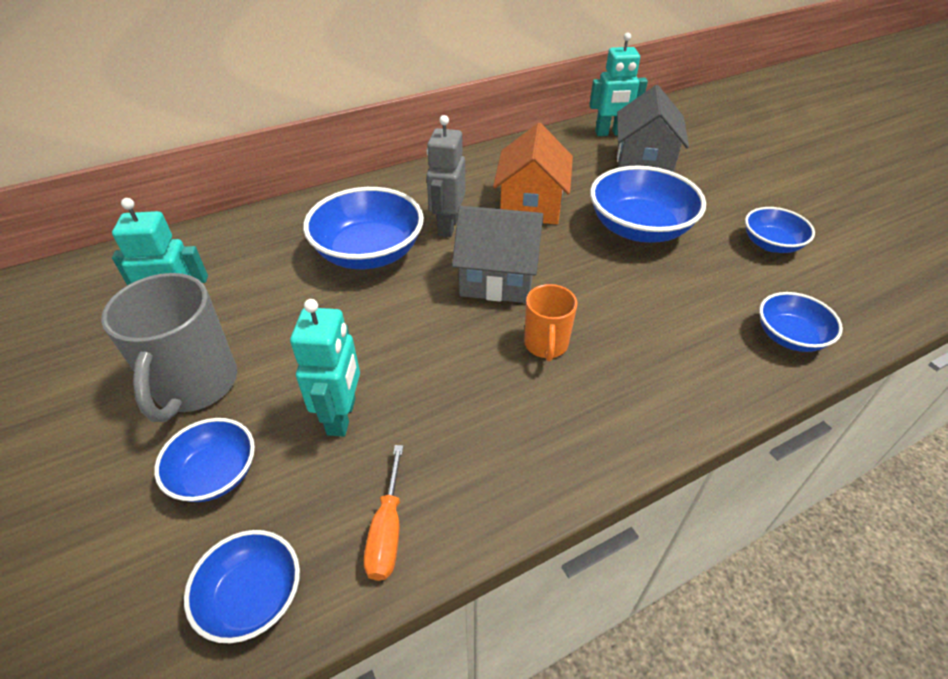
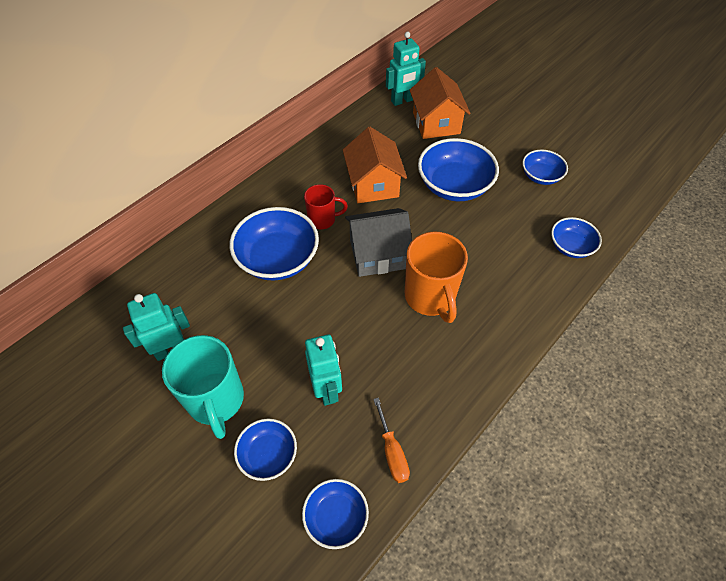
camera: 20 degrees left, 10 degrees up
(195, 386) = (216, 401): grey mug -> turquoise mug
(447, 226) = (323, 220): grey robot -> red mug
(546, 345) = (430, 297): orange mug -> orange mug, size x1.72
(644, 161) = (436, 123): grey house -> orange house

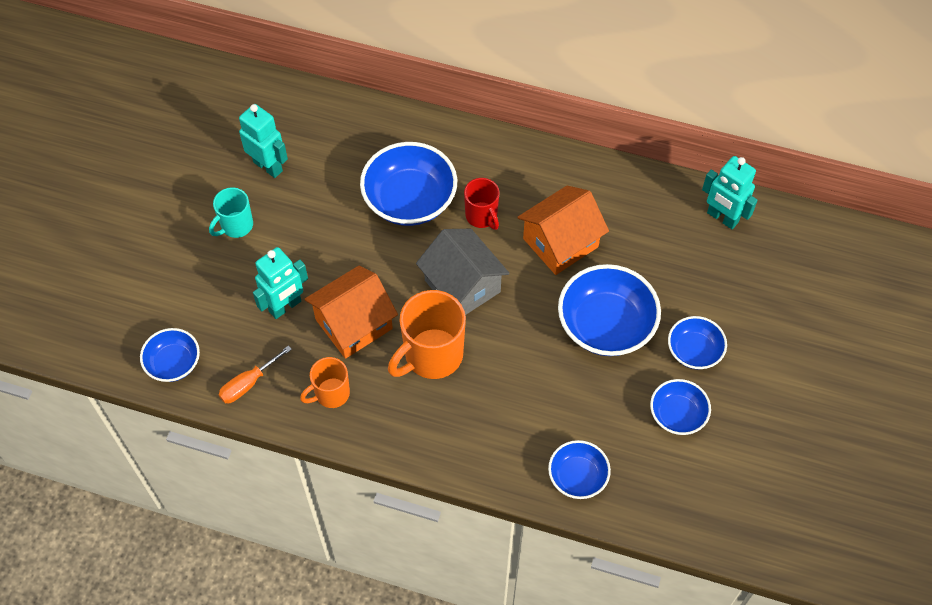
camera: 65 degrees right, 5 degrees up
(216, 401) = (236, 226): turquoise mug -> turquoise mug, size x0.58
(268, 455) = (205, 289): blue bowl -> blue bowl (694, 351)
(433, 384) = (331, 394): none -> orange mug
(436, 123) = (703, 269): orange house -> orange house (354, 324)

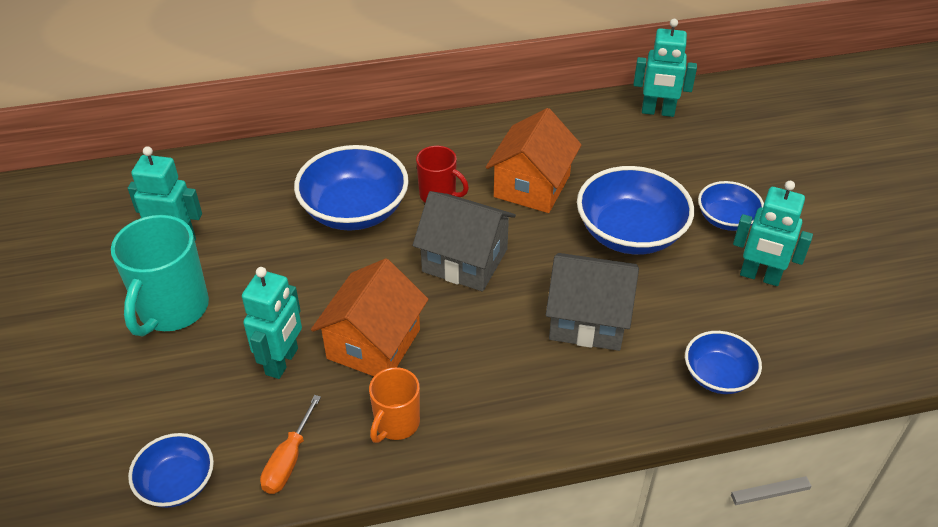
camera: 30 degrees left, 15 degrees down
(236, 226) = (172, 309): turquoise mug -> turquoise mug, size x1.72
(432, 356) = (481, 335): orange mug -> none
(517, 383) = (588, 320): none -> grey house
(677, 414) = (759, 276): blue bowl -> turquoise robot

